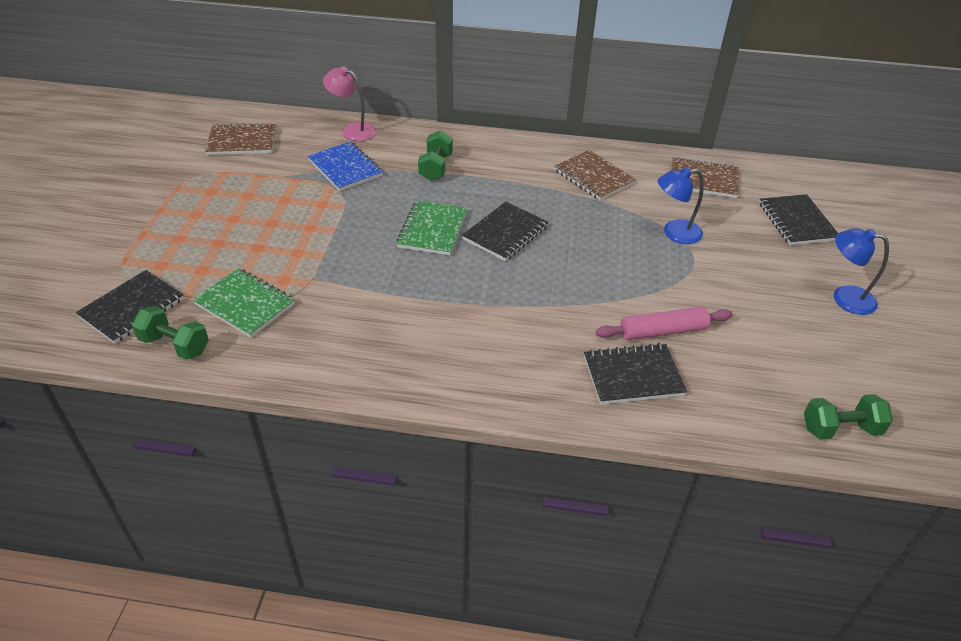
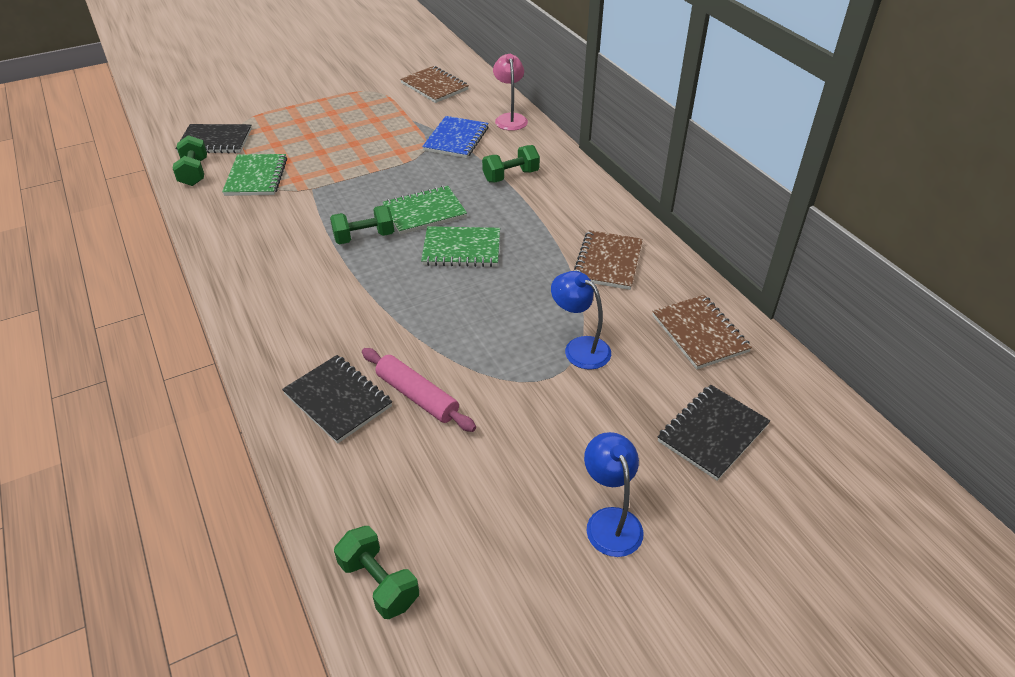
camera: 55 degrees right, 0 degrees up
(429, 276) = (364, 237): none -> green dumbbell
(505, 233) = (461, 249): black notebook -> green notebook

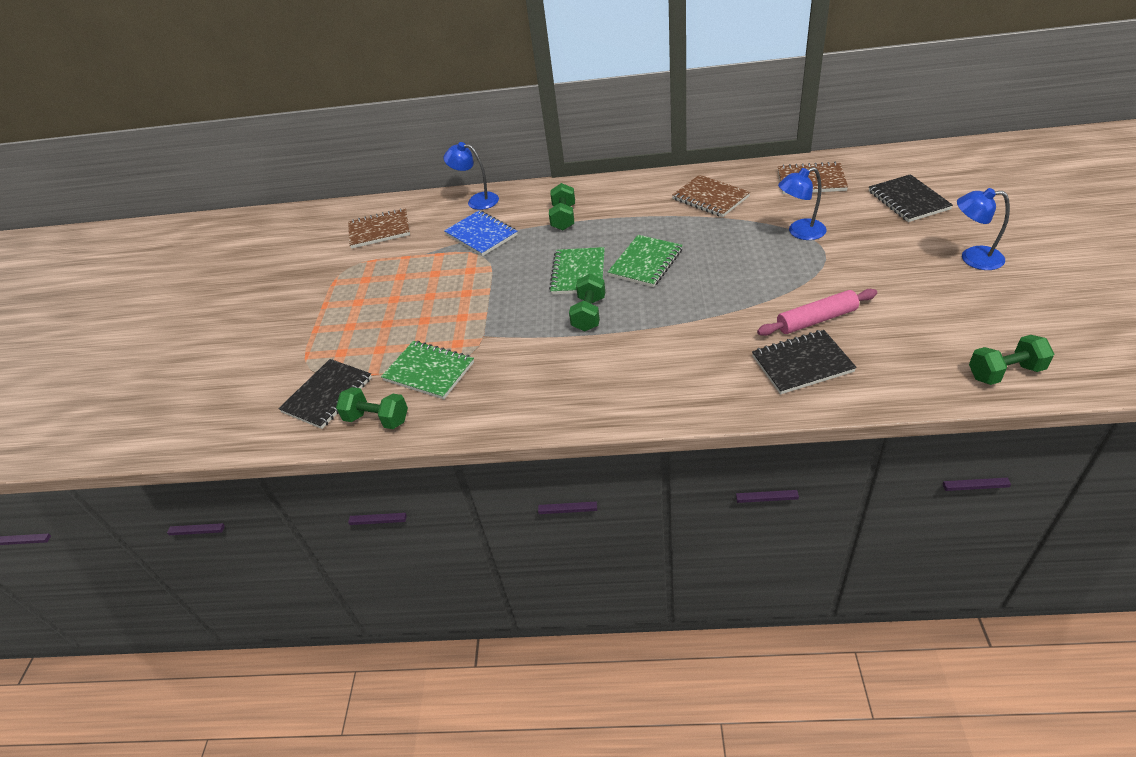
camera: 55 degrees left, 0 degrees up
(510, 118) = (477, 200): pink lamp -> blue lamp

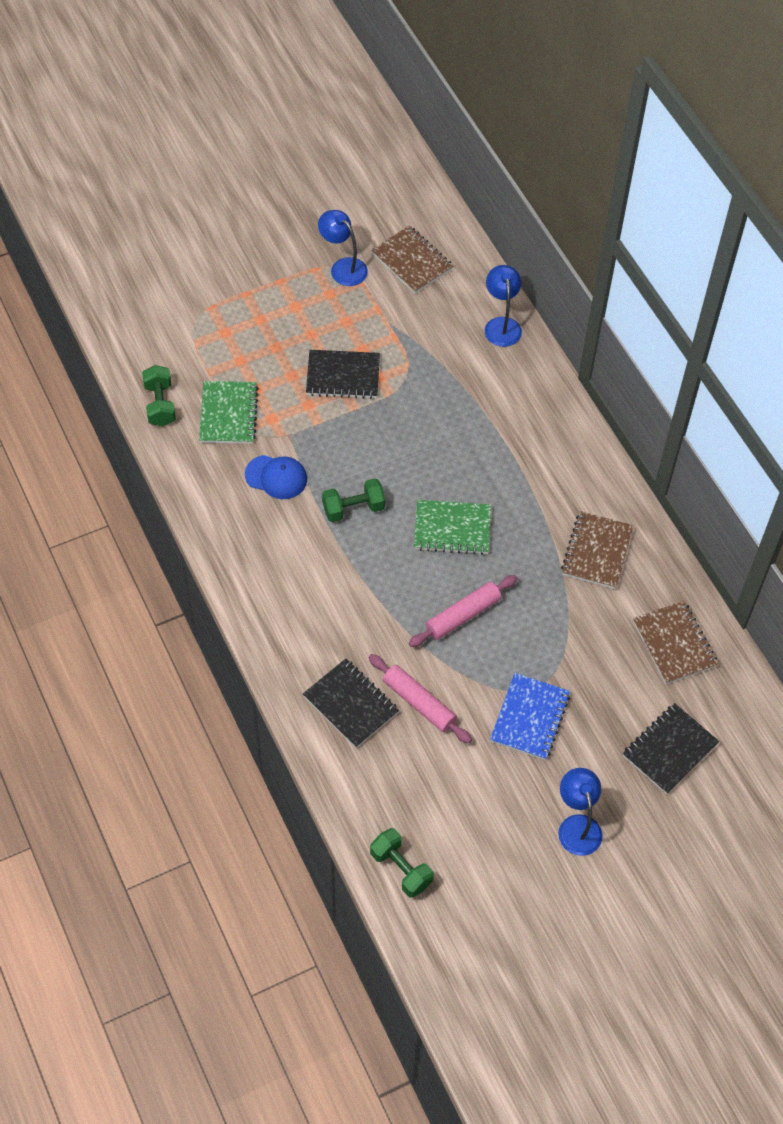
camera: 55 degrees right, 15 degrees up
(327, 395) = (172, 352): black notebook -> black notebook (343, 376)
(481, 235) = (441, 359): blue notebook -> blue notebook (529, 718)
(521, 355) = (276, 477): none -> blue cap
(563, 218) = (502, 423): green dumbbell -> none
(578, 273) = (412, 475): green notebook -> none
(735, 275) = (463, 615): none -> pink rolling pin
(800, 232) = (563, 656): blue lamp -> blue lamp (343, 267)

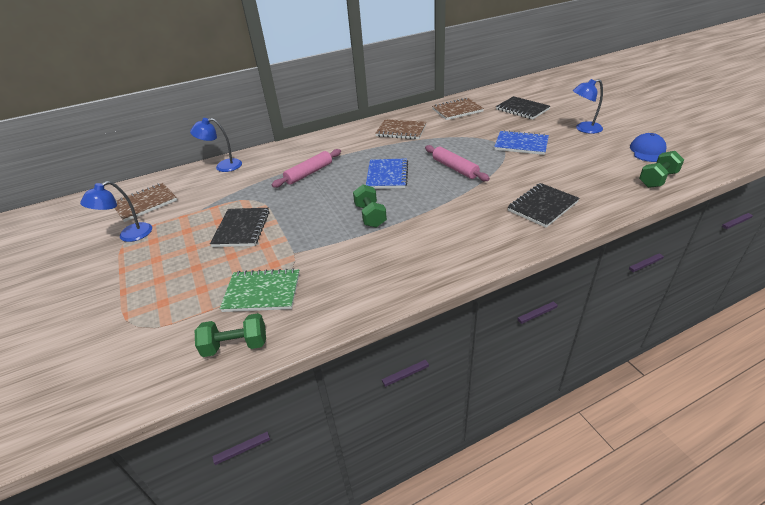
camera: 85 degrees left, 20 degrees down
(276, 477) = (337, 257): blue cap -> blue cap (648, 151)
(419, 703) = (528, 180): pink rolling pin -> pink rolling pin (309, 173)
(452, 529) = (387, 175): green notebook -> blue notebook

